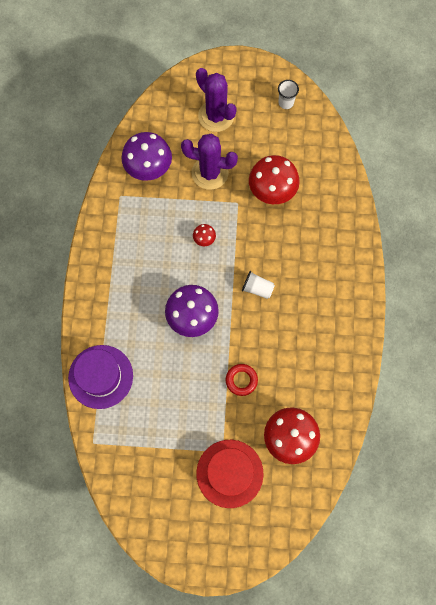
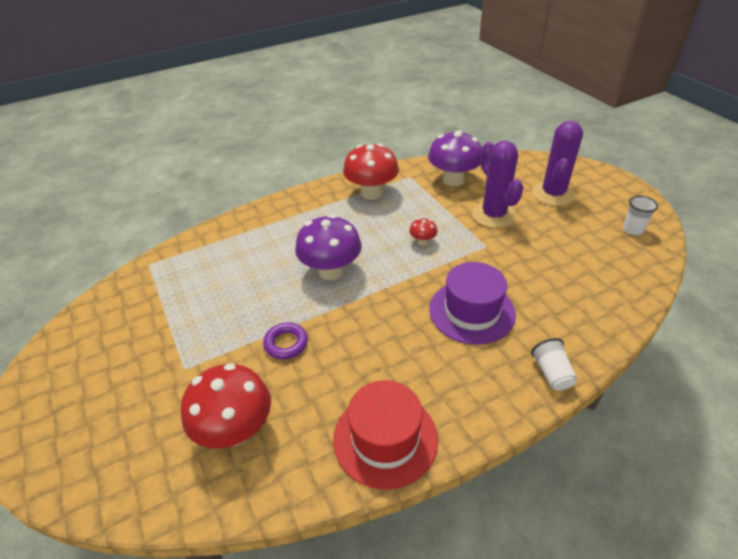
camera: 60 degrees right, 30 degrees down
(100, 376) = (223, 239): purple hat -> purple hat (471, 311)
(229, 473) = (158, 389): red hat -> red hat (385, 438)
(241, 380) = (286, 343): red ring -> purple ring
(257, 288) = (408, 305): white cup -> white cup (552, 373)
(272, 191) = (528, 264): red mushroom -> red mushroom (371, 193)

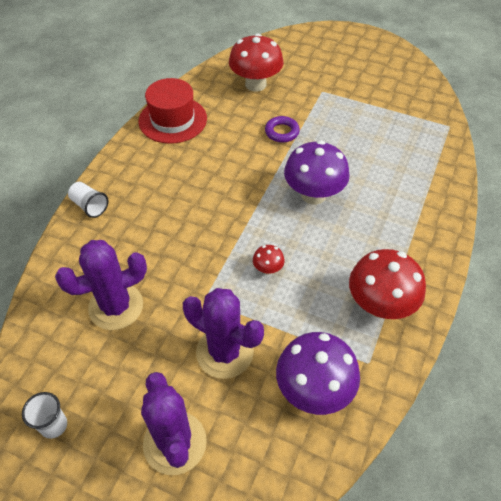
camera: 140 degrees right, 10 degrees up
(471, 311) = (174, 222): purple hat -> none
(561, 272) = (116, 306): none -> purple cactus

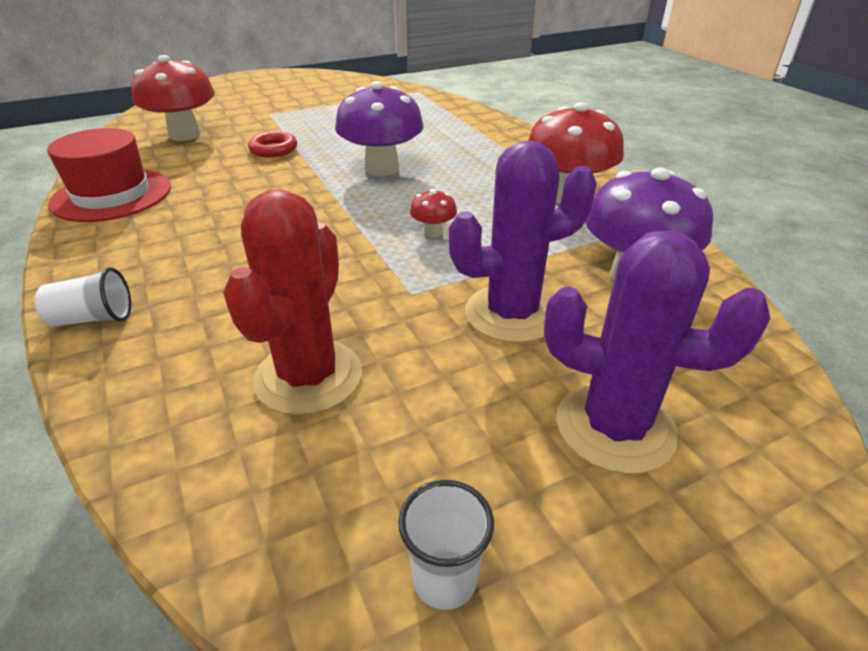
camera: 50 degrees left, 15 degrees down
(116, 306) = (308, 376): purple cactus -> red cactus
(282, 132) = (273, 149): purple ring -> red ring

